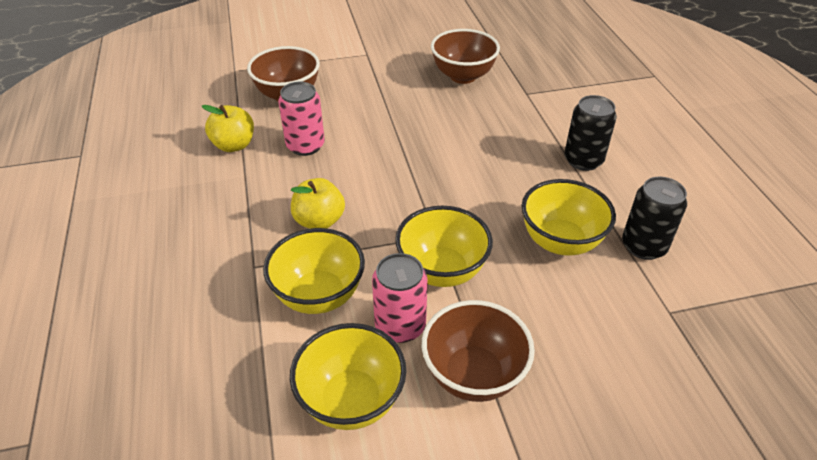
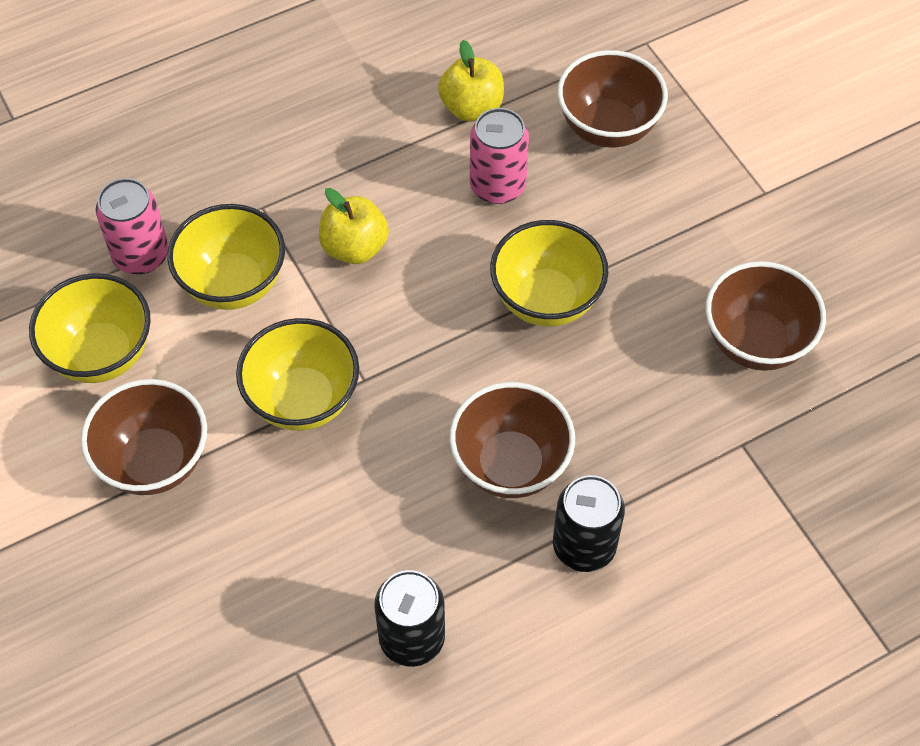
camera: 75 degrees right, 15 degrees up
(400, 326) = (207, 375): pink can -> pink can (141, 255)
(520, 179) = (510, 464): none -> brown bowl
(560, 242) = (392, 530): yellow bowl -> yellow bowl (546, 300)

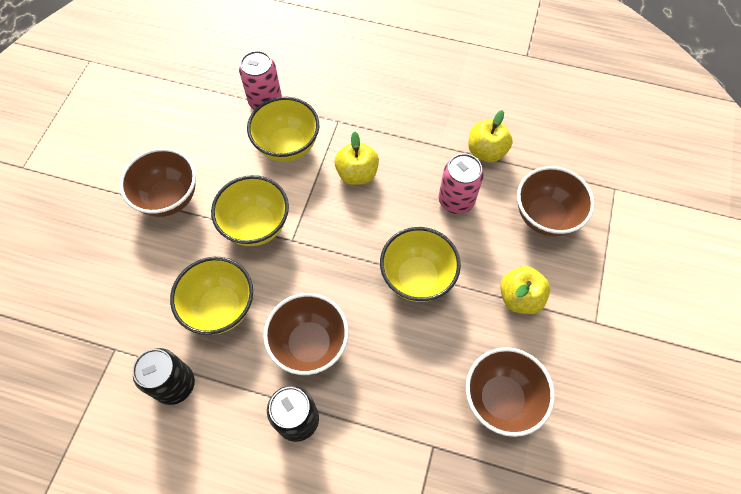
camera: 45 degrees right, 5 degrees up
(101, 354) = (202, 132): yellow bowl -> yellow bowl (221, 308)
(670, 230) = (520, 297): none -> yellow apple

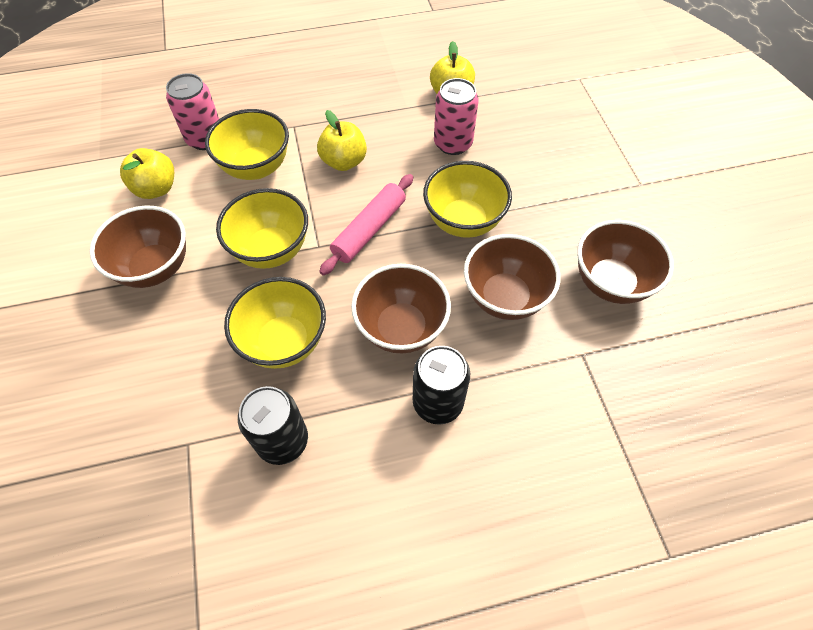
camera: 30 degrees left, 5 degrees down
(338, 246) = (369, 230): none -> pink rolling pin
(520, 297) = (565, 195): yellow apple -> yellow apple (156, 189)
(545, 216) = (539, 123): brown bowl -> brown bowl (504, 297)

